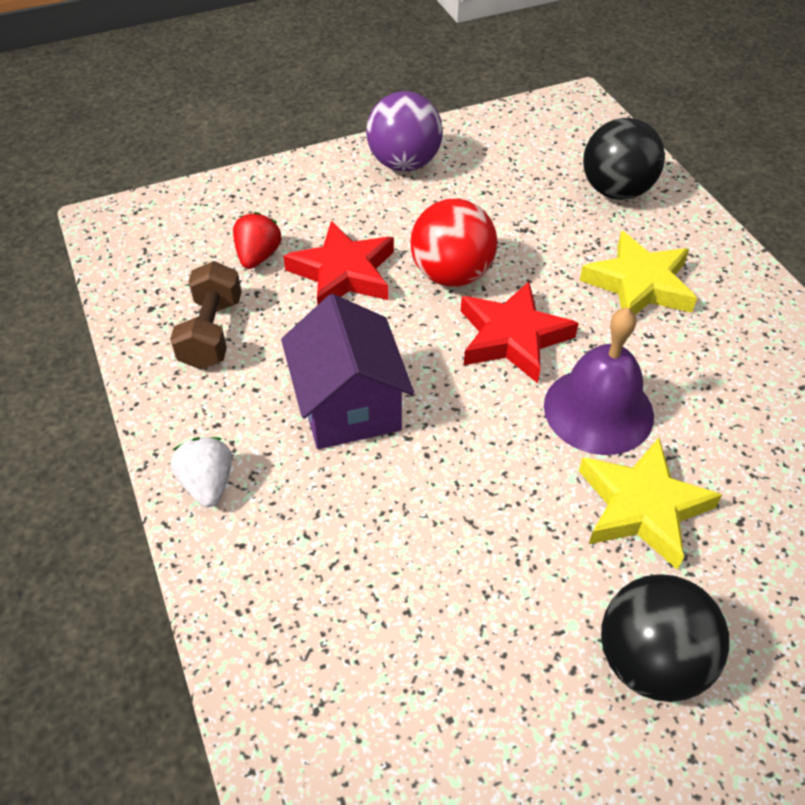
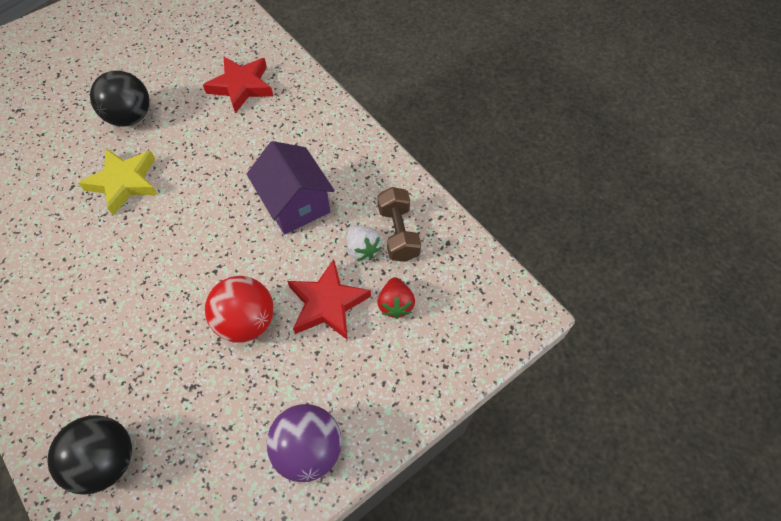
camera: 165 degrees right, 10 degrees up
(208, 484) = (357, 146): white strawberry -> white strawberry (362, 249)
(512, 337) = (198, 275): red star -> red star (241, 86)
(598, 410) = (143, 234): purple bell -> none
(639, 284) = (102, 346): yellow star -> none

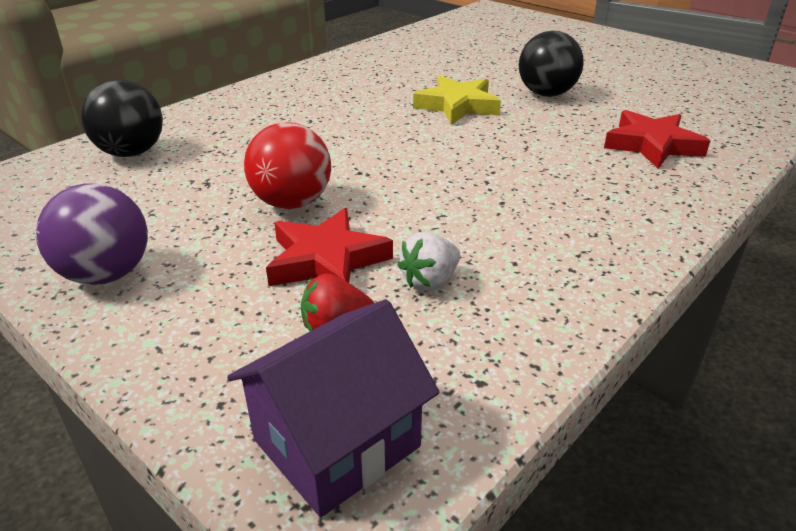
camera: 80 degrees right, 25 degrees down
(295, 204) = (484, 211): purple house -> purple house (337, 443)
(398, 233) = (475, 316): brown dumbbell -> none

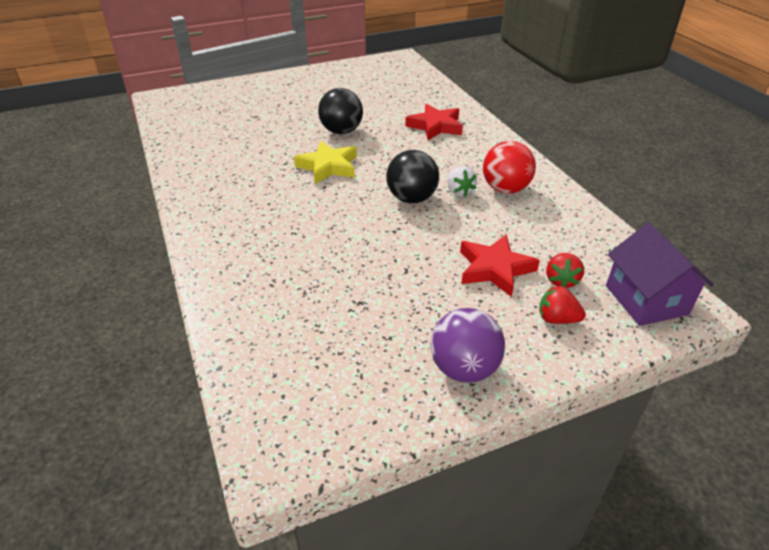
camera: 65 degrees left, 5 degrees up
(131, 152) = (273, 338): black ball -> black ball (412, 198)
(235, 338) = (557, 319): none -> red strawberry
(292, 202) = (417, 268): red ball -> red ball (505, 189)
(430, 281) = (532, 238): white strawberry -> white strawberry (459, 191)

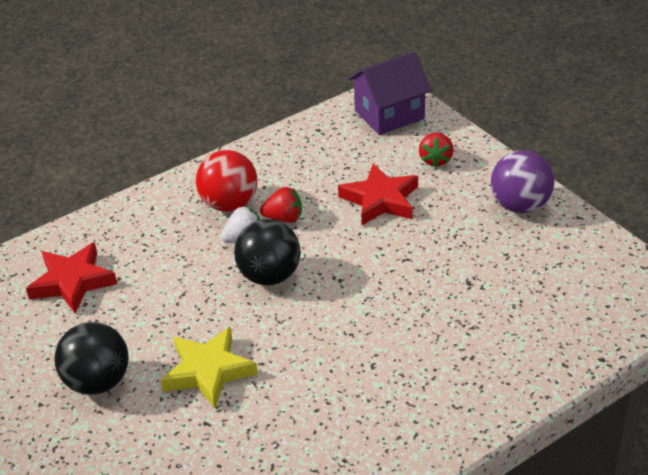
camera: 100 degrees left, 0 degrees up
(561, 280) = (382, 159): red strawberry -> red strawberry (284, 218)

